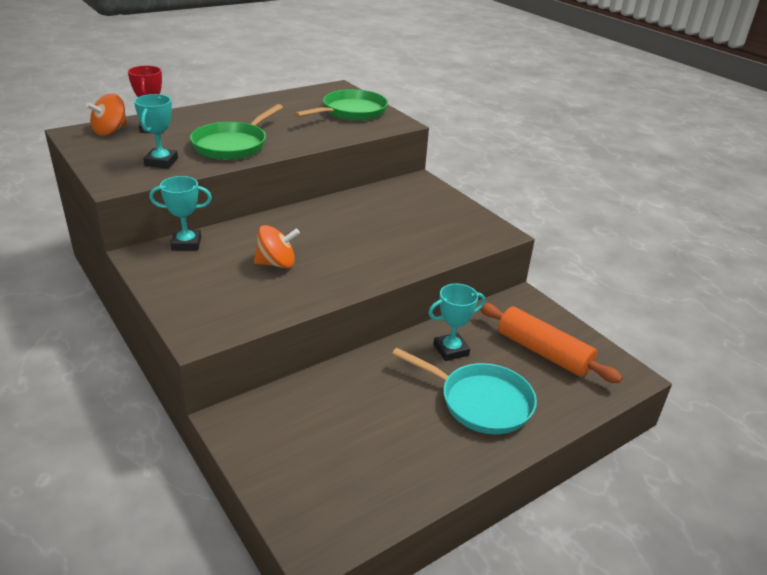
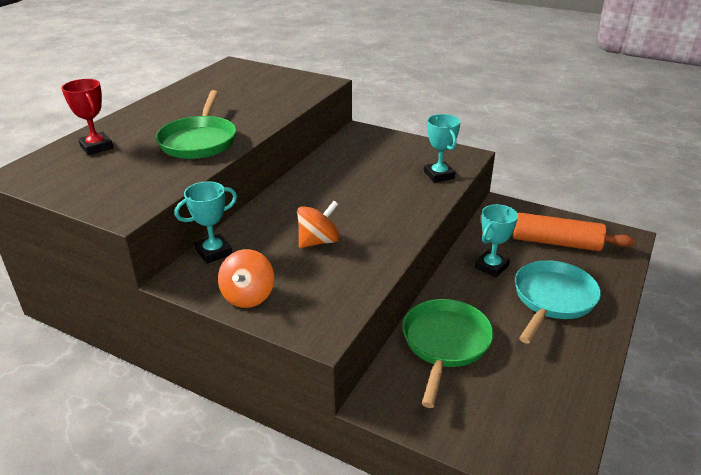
camera: 25 degrees left, 0 degrees up
(110, 131) = (53, 162): orange spinning top -> orange spinning top (248, 296)
(161, 162) = (147, 177): turquoise trophy -> turquoise trophy (439, 175)
(351, 112) = (271, 83): green pan -> green pan (445, 344)
(480, 402) = (552, 299): turquoise pan -> turquoise pan turned 60 degrees counterclockwise

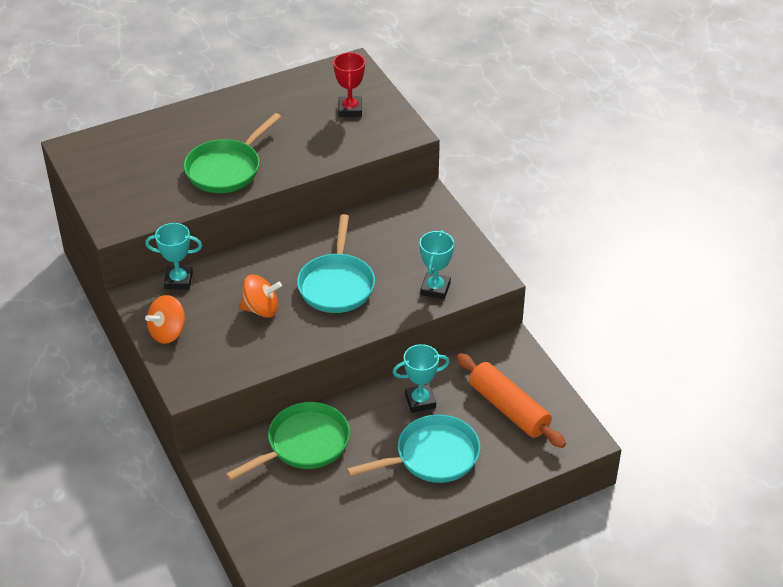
camera: 35 degrees right, 10 degrees up
(96, 147) = (147, 140): red trophy -> red trophy (350, 110)
(361, 201) = (336, 285): none -> turquoise pan

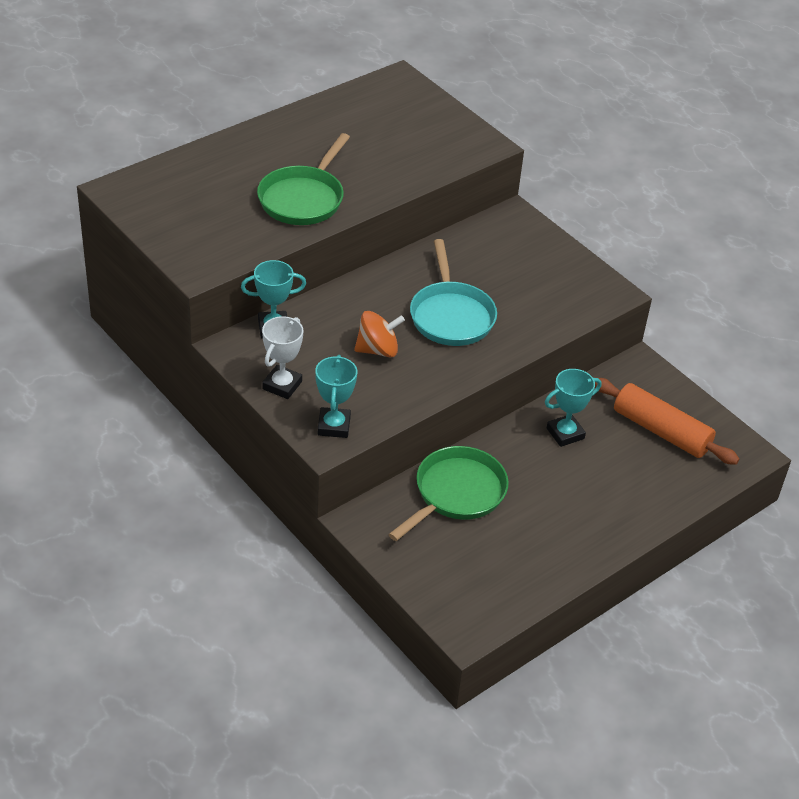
camera: 15 degrees left, 0 degrees up
(168, 332) = (282, 385): orange spinning top -> white trophy
(350, 110) = (416, 125): red trophy -> none
(432, 456) = (599, 490): turquoise pan -> none
(435, 289) = (559, 310): turquoise trophy -> turquoise trophy (334, 426)

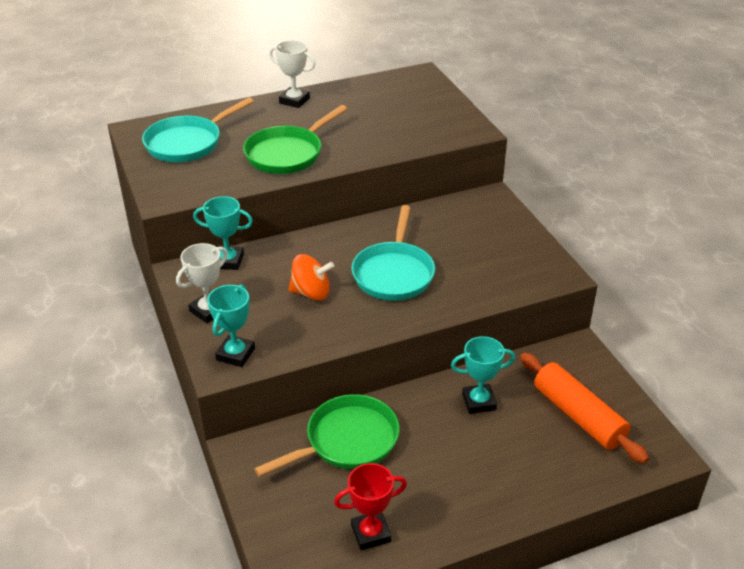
camera: 20 degrees right, 5 degrees down
(185, 199) = (187, 143): none -> turquoise pan
(276, 130) = (294, 100): none -> white trophy
(515, 573) = (371, 533): none -> red trophy

